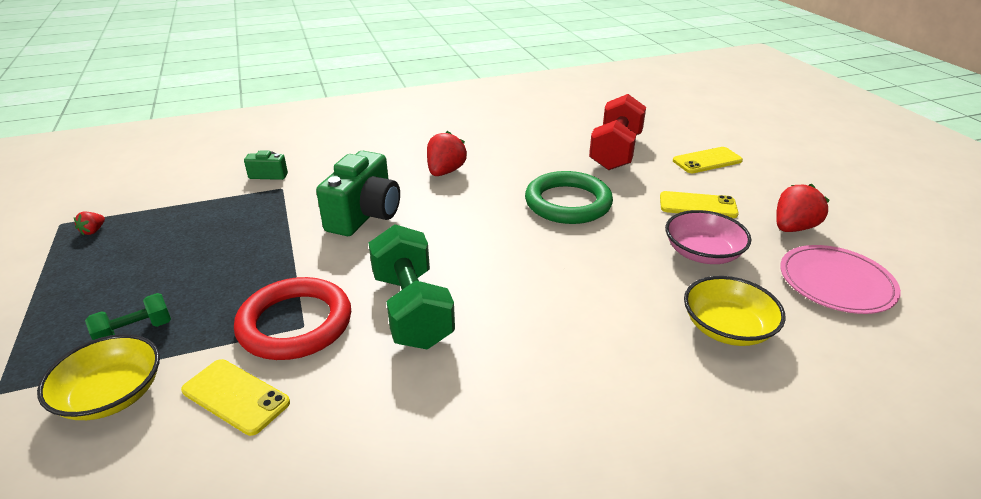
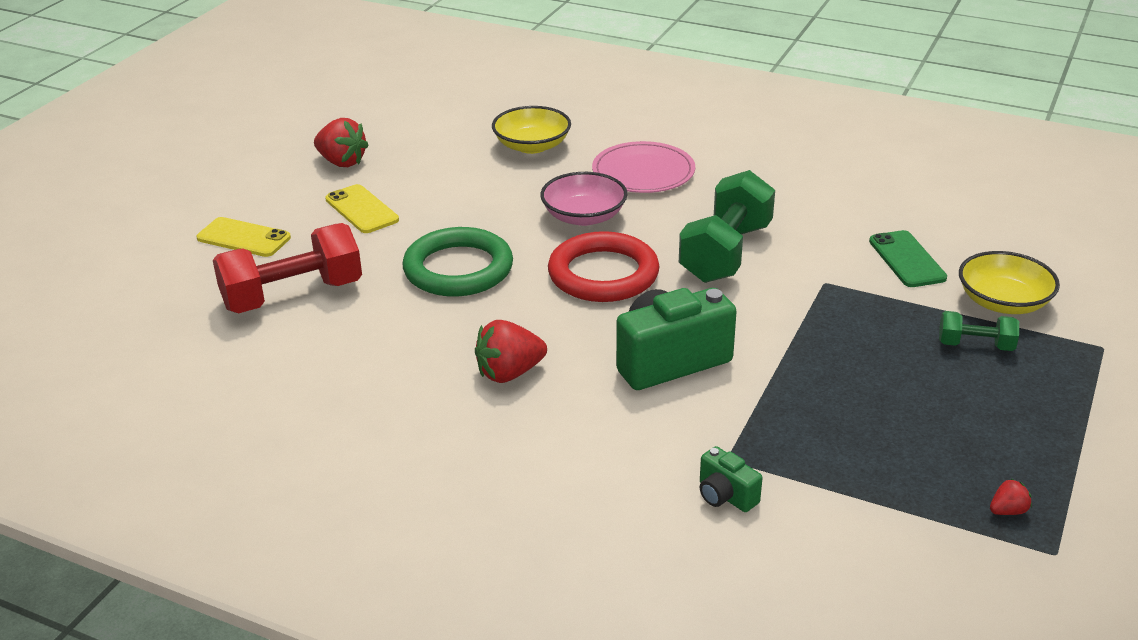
camera: 135 degrees left, 0 degrees up
(235, 396) = (907, 259): yellow phone -> green phone
(295, 324) = (830, 287): red ring -> red ring (603, 274)
(702, 253) = (446, 182): pink bowl -> pink bowl (584, 216)
(793, 228) = (342, 162): red strawberry -> red strawberry turned 150 degrees counterclockwise
(836, 282) = (409, 129): pink plate -> pink plate (643, 172)

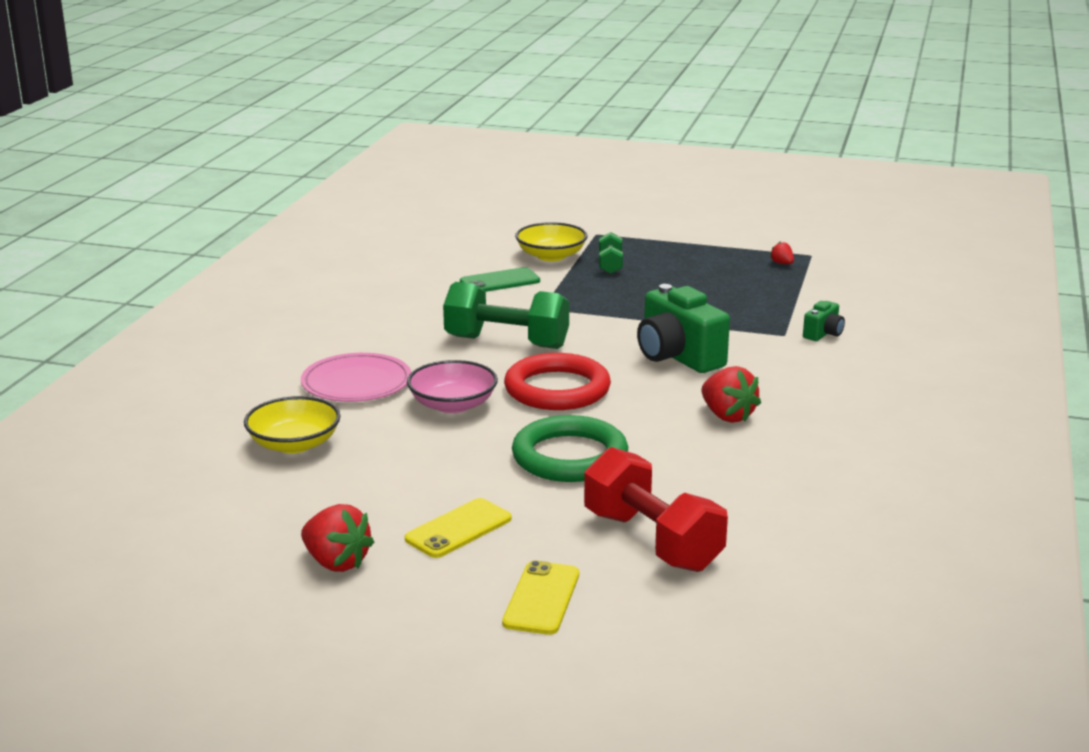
camera: 100 degrees left, 10 degrees down
(342, 162) = (336, 562): red strawberry -> red strawberry turned 105 degrees clockwise

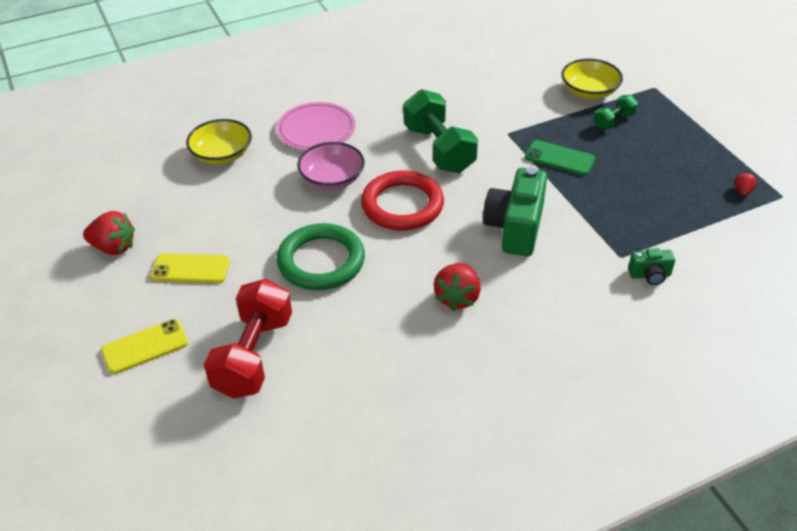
camera: 50 degrees right, 20 degrees up
(336, 562) = (114, 247): red strawberry -> red strawberry turned 75 degrees counterclockwise
(500, 281) = (520, 96): green phone -> green phone (559, 158)

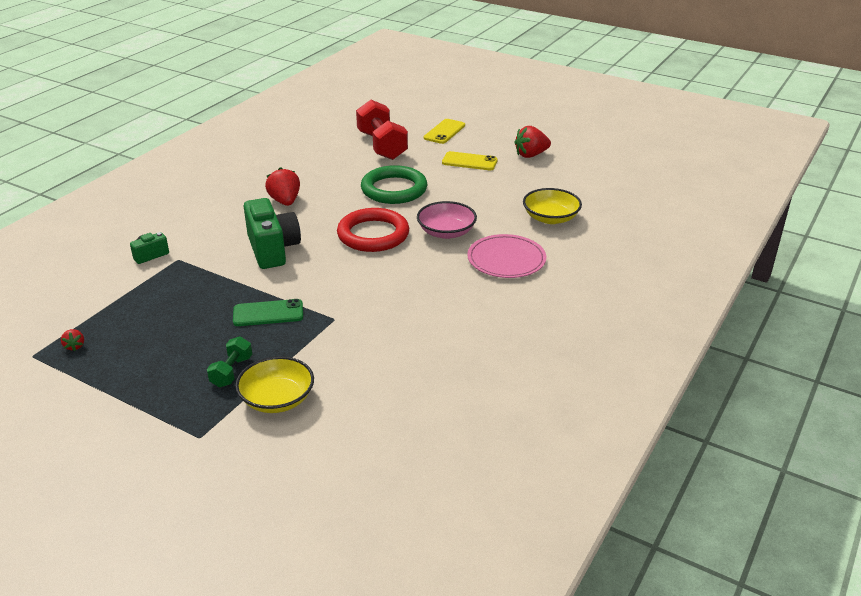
camera: 145 degrees right, 10 degrees down
(190, 269) = (469, 161): yellow phone -> yellow phone turned 45 degrees clockwise
(439, 149) = (384, 282): green dumbbell -> none

